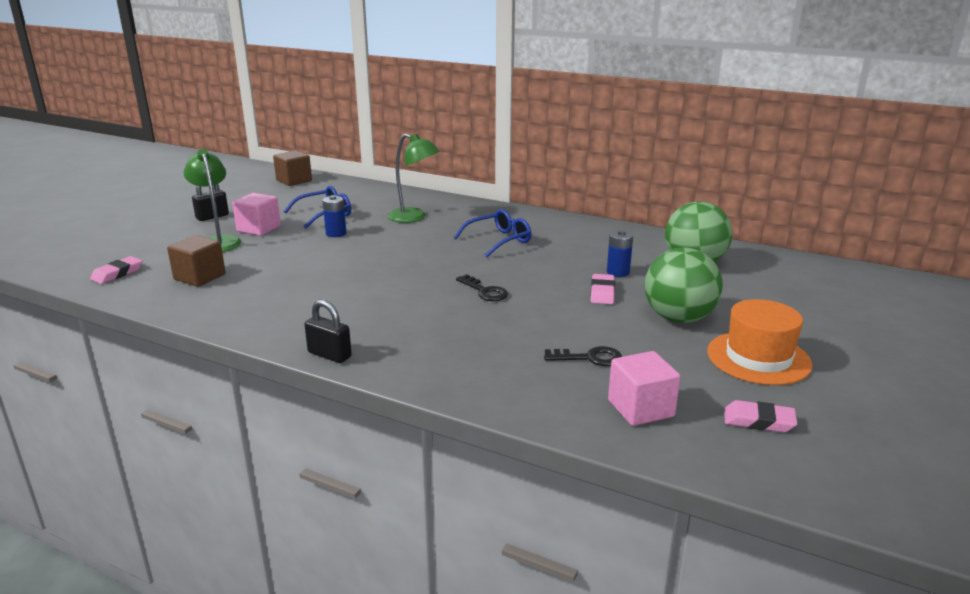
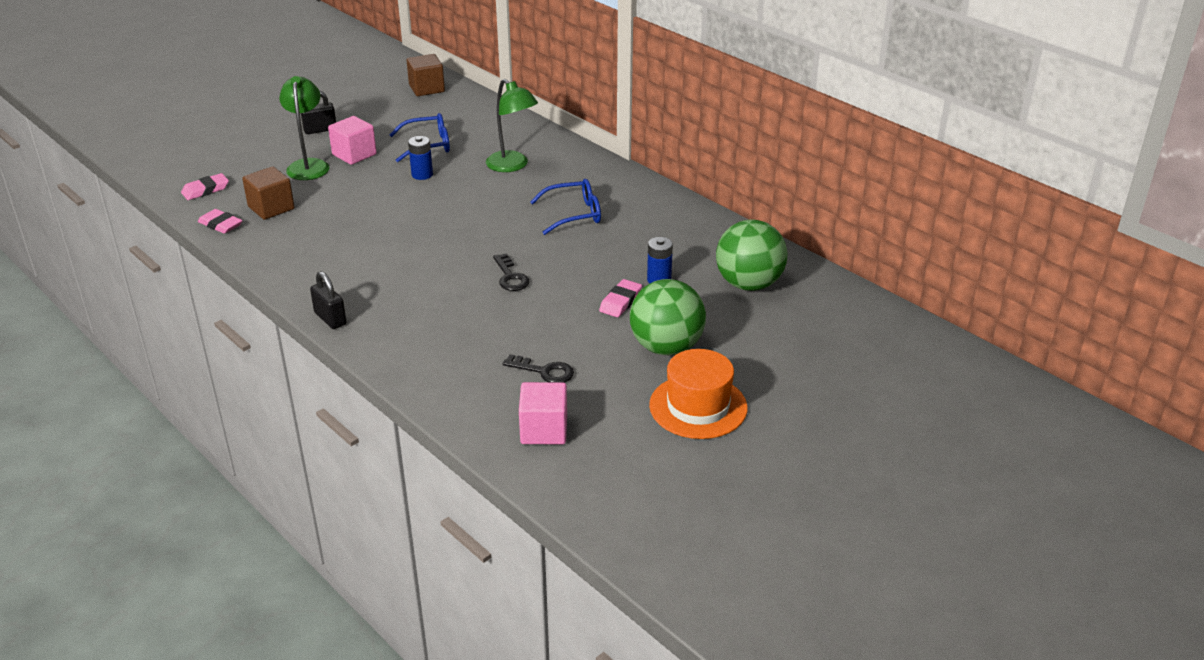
camera: 20 degrees right, 10 degrees up
(758, 421) = (632, 466): pink eraser -> pink eraser (220, 224)

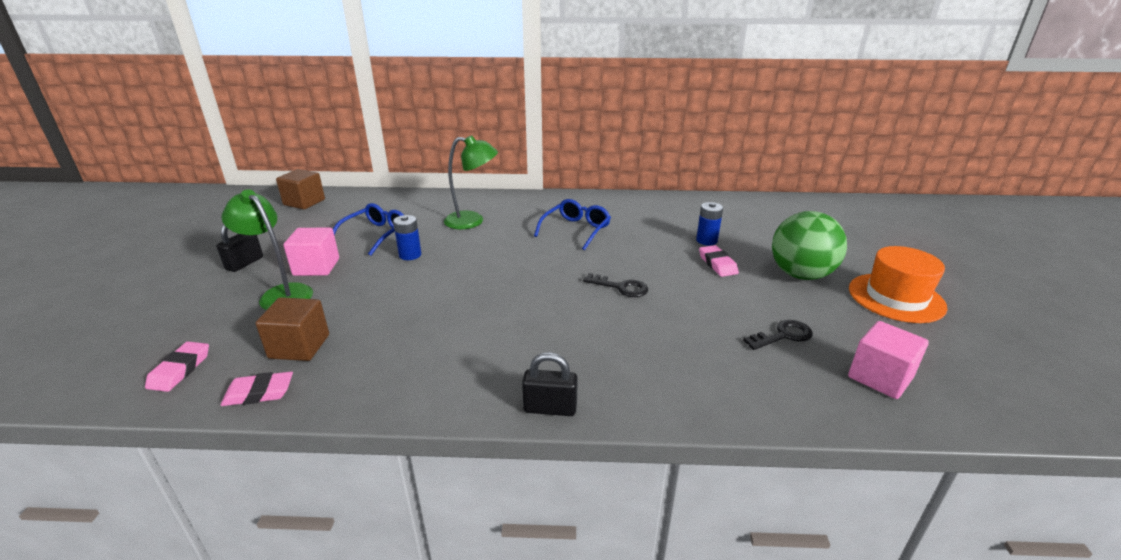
camera: 45 degrees left, 5 degrees down
(749, 284) = (751, 219): green ball -> none

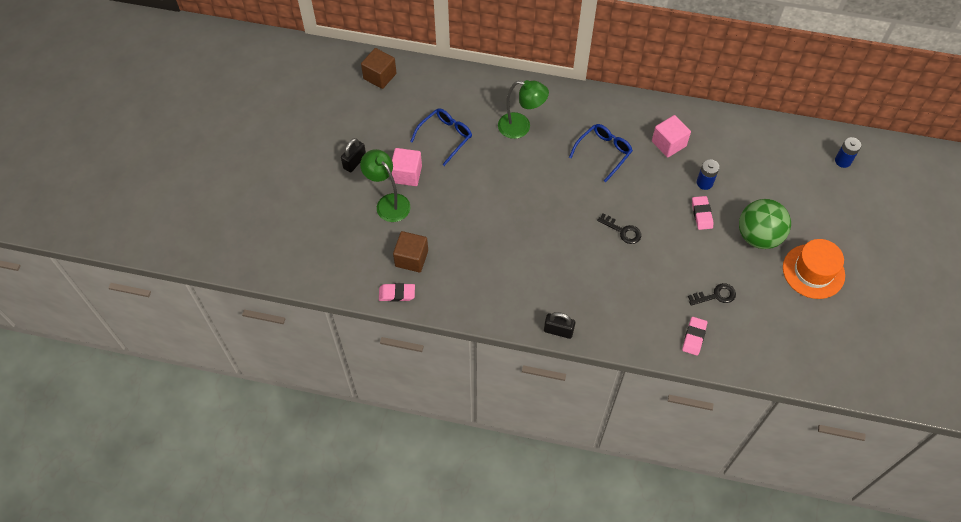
camera: 10 degrees right, 30 degrees up
(180, 370) = (347, 268): pink eraser -> pink eraser (694, 337)
(410, 255) = (473, 169): blue battery -> blue battery (843, 161)
(880, 377) = (757, 339): pink cube -> pink cube (668, 143)

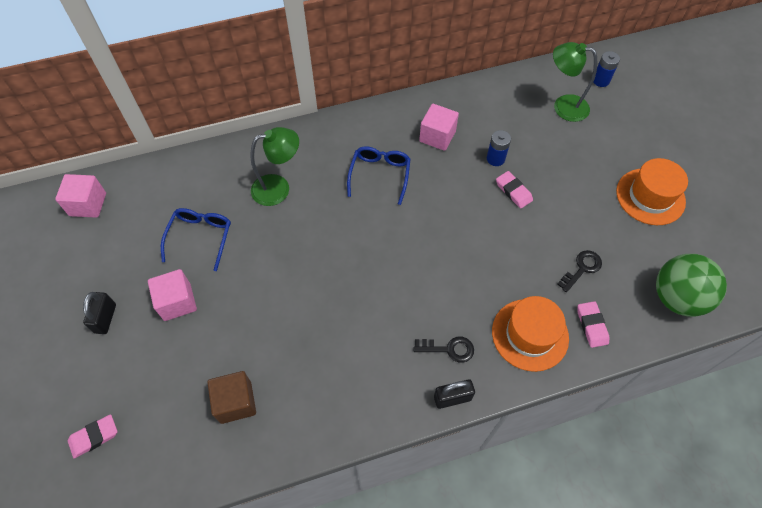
camera: 30 degrees left, 0 degrees up
(380, 76) = (88, 204): brown cube -> pink cube
(388, 203) = (172, 347): green lamp -> green lamp (563, 106)
(397, 294) = (241, 458): pink eraser -> pink eraser (94, 437)
(622, 231) = (449, 247): black key -> black key (449, 349)
(642, 319) = (530, 334): none -> orange hat
(758, 236) = (579, 187): green ball -> green ball (677, 298)

